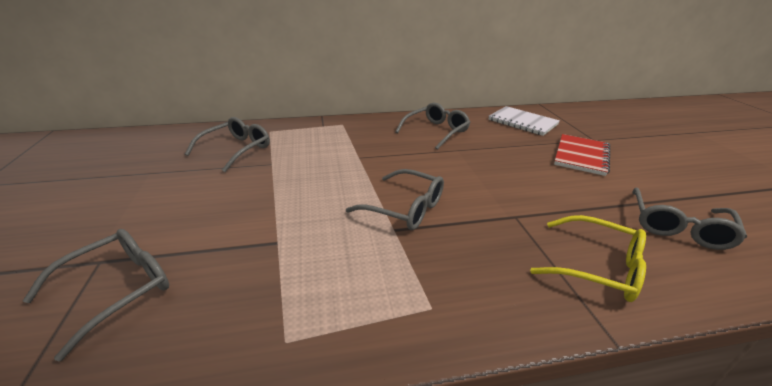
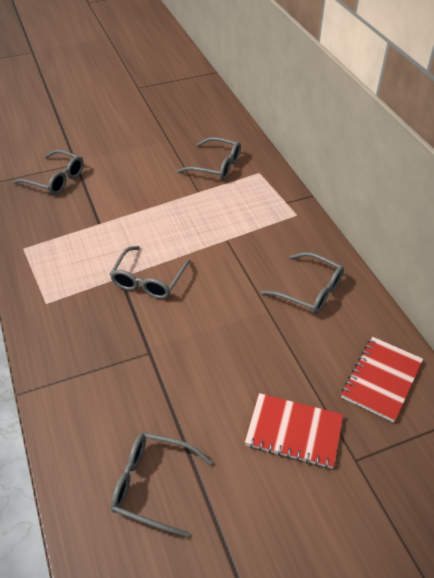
camera: 80 degrees right, 15 degrees up
(522, 122) = (381, 379): white notebook -> red notebook
(596, 267) = (88, 399): yellow glasses -> none

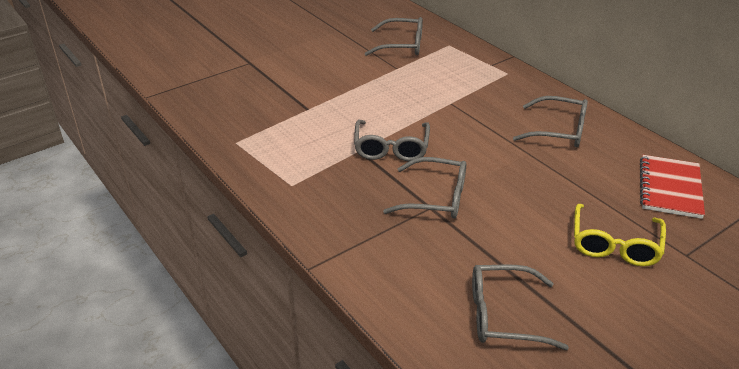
camera: 15 degrees left, 10 degrees down
(55, 179) = (235, 79): grey glasses -> grey glasses (435, 198)
(294, 431) = (615, 244): red notebook -> yellow glasses

